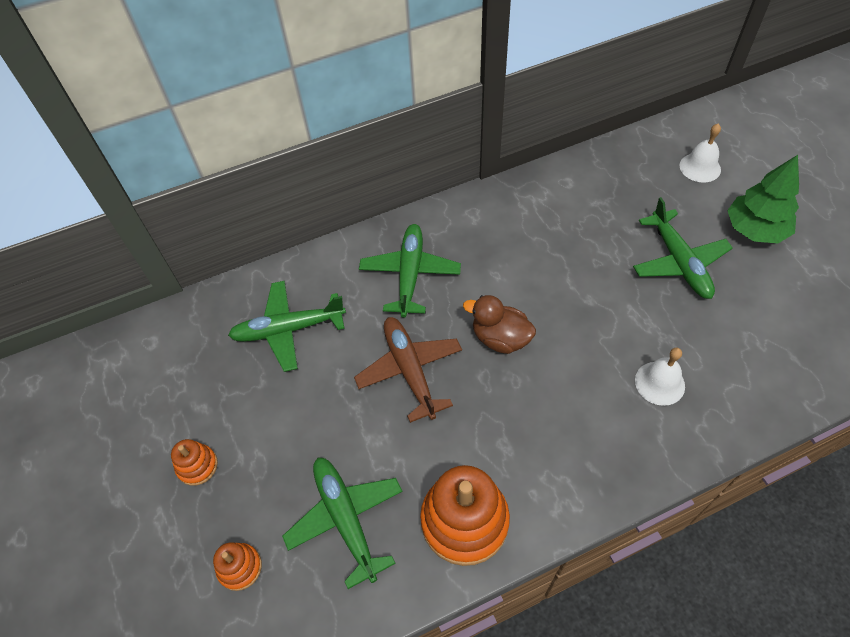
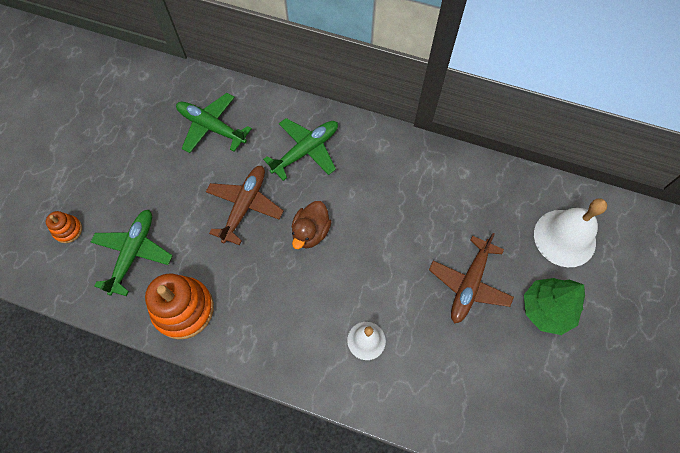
camera: 40 degrees right, 10 degrees up
(197, 466) = (99, 162): orange stacking toy -> none
(500, 338) = (311, 232): brown duck -> brown duck turned 135 degrees counterclockwise
(678, 261) = (469, 284): green plane -> brown plane
(700, 167) = (564, 238): white bell -> white bell, size x1.73

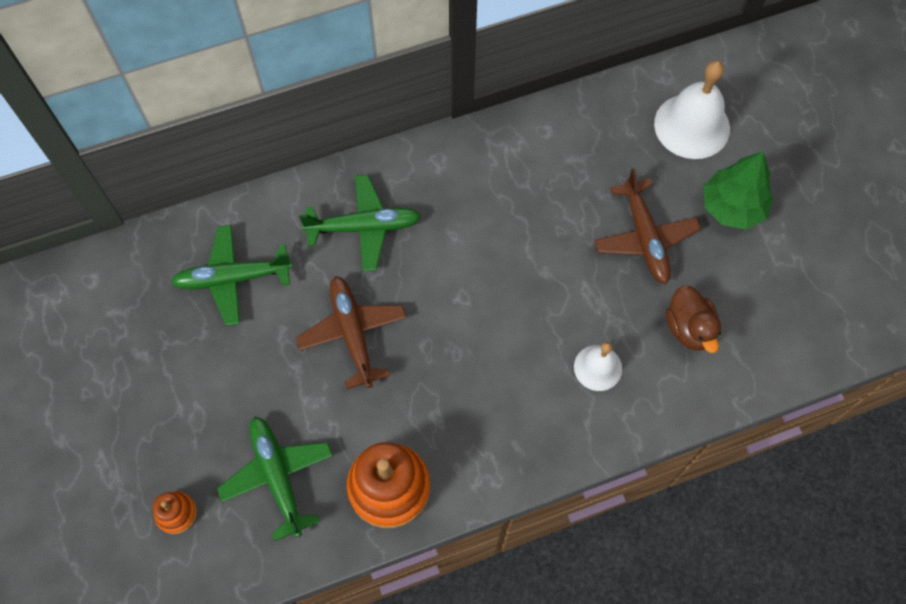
camera: 40 degrees left, 0 degrees up
(305, 151) = (363, 227): green plane -> green plane turned 75 degrees clockwise
(311, 232) = (447, 307): brown duck -> brown duck (689, 328)

